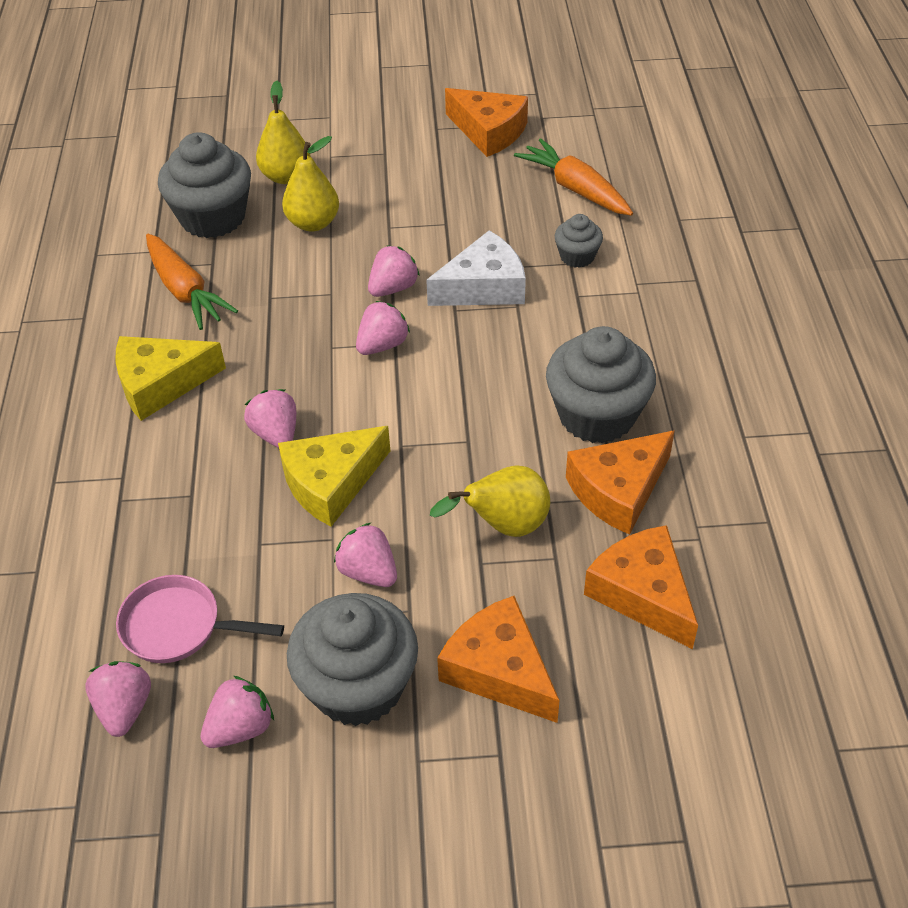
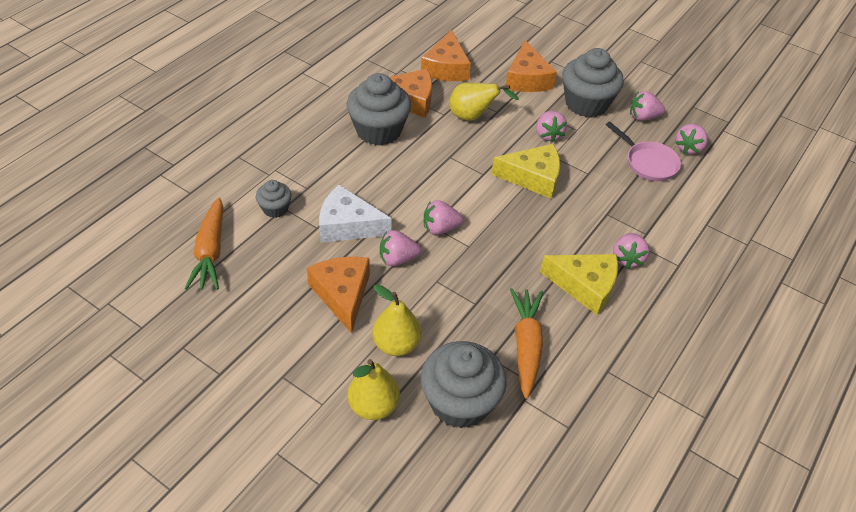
camera: 145 degrees left, 0 degrees up
(276, 434) = (541, 217): pink strawberry -> pink strawberry (627, 258)
(489, 132) = (192, 340): orange cheese -> orange cheese (342, 294)

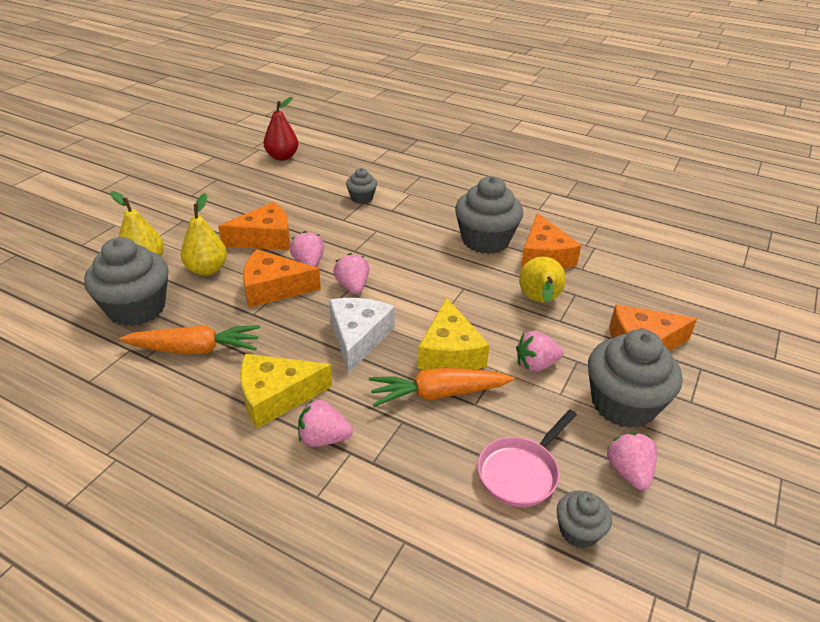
camera: 85 degrees right, 10 degrees down
(143, 277) = (282, 157): none -> red pear
(210, 252) = (309, 177): orange carrot -> orange carrot (438, 394)
(348, 225) = (348, 234): white cheese -> white cheese (358, 337)
(446, 68) = (619, 278): orange cheese -> orange cheese (273, 288)
(585, 286) = (276, 396): yellow cheese -> yellow cheese turned 60 degrees clockwise
(688, 148) = (578, 531): pink strawberry -> grey cupcake

